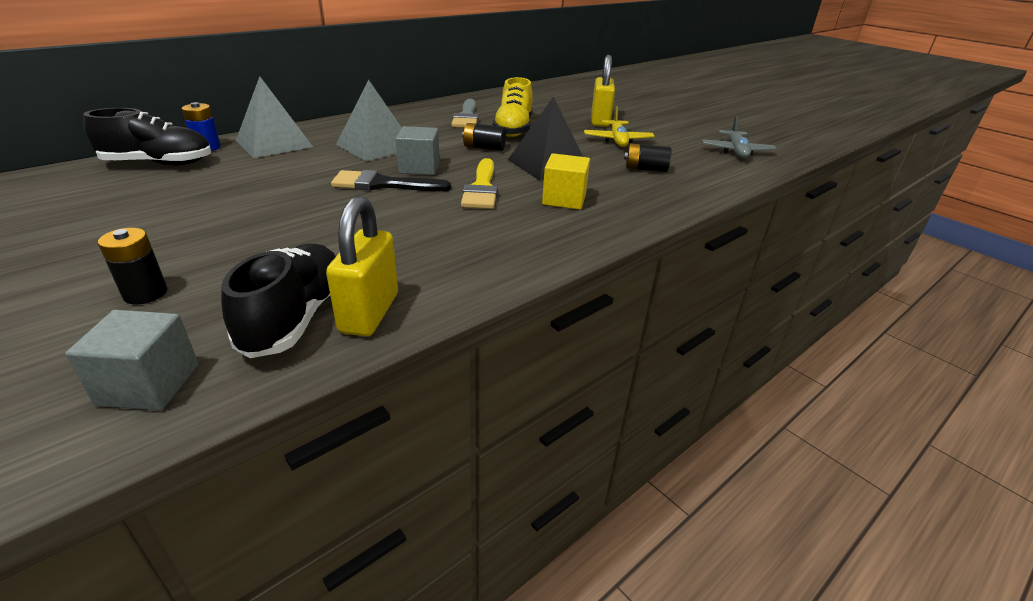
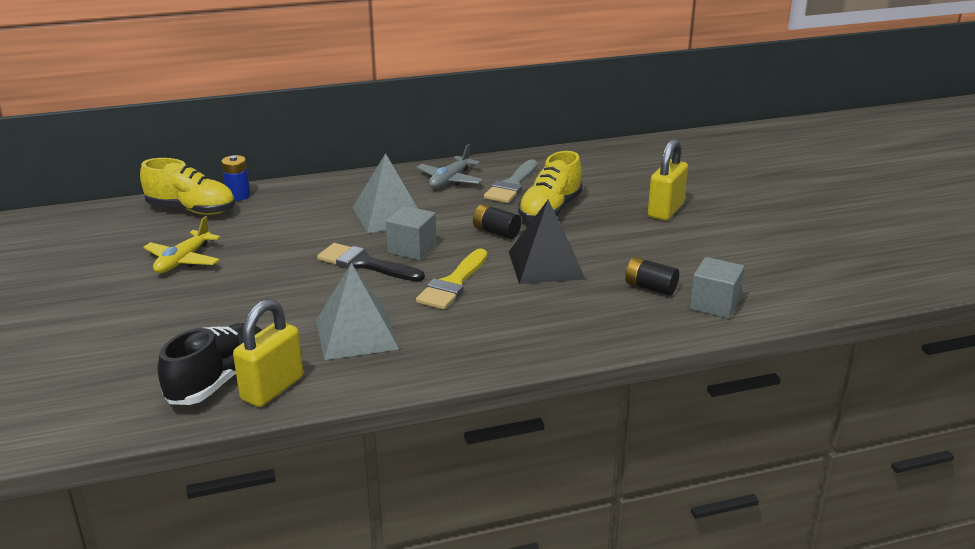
camera: 25 degrees right, 5 degrees down
(145, 293) = (131, 338): black battery -> none
(149, 384) = (107, 407): grey cube -> grey cube (714, 304)
(159, 163) = (191, 210): black shoe -> yellow shoe
(274, 143) = (297, 198): grey pyramid -> grey pyramid (356, 334)
(564, 199) = (524, 311): yellow cube -> none
(617, 140) = (658, 242): yellow plane -> yellow plane (183, 260)
(736, 151) = (793, 280): grey plane -> grey plane (450, 180)

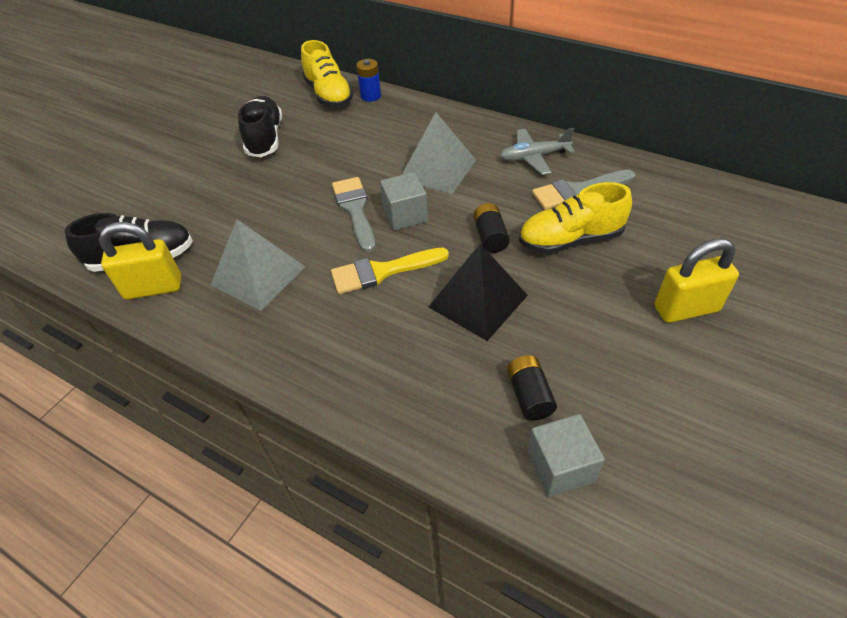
camera: 50 degrees right, 20 degrees up
(183, 260) = (265, 138): yellow plane -> black shoe
(365, 264) = (355, 210): black brush -> grey brush

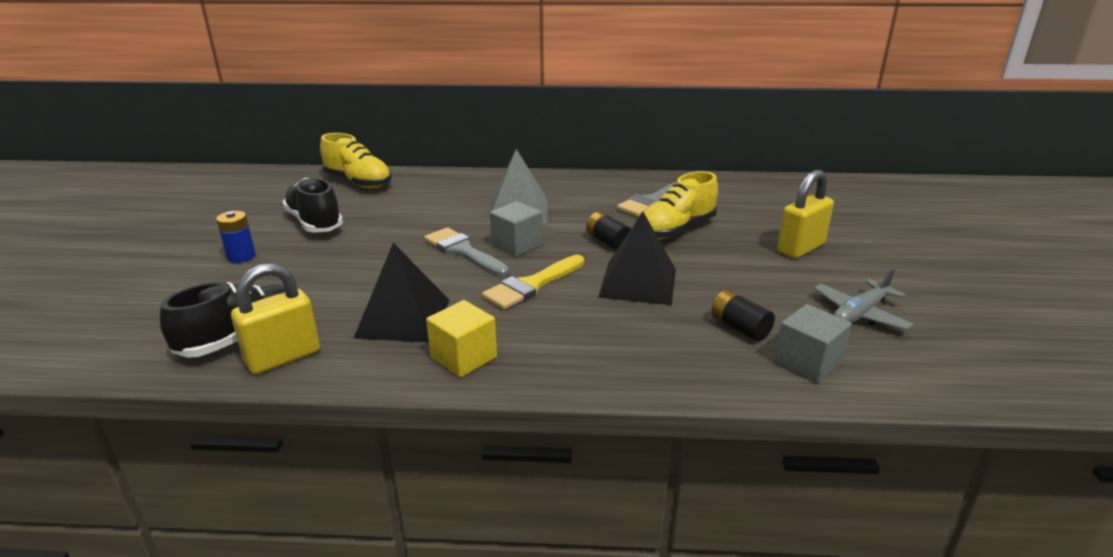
camera: 30 degrees left, 20 degrees down
(258, 275) = (403, 318): grey pyramid -> black pyramid
(272, 337) = (464, 357): none -> yellow cube
(371, 96) = (404, 176): blue battery -> blue battery (241, 256)
(534, 157) = (596, 188): grey plane -> grey plane (860, 314)

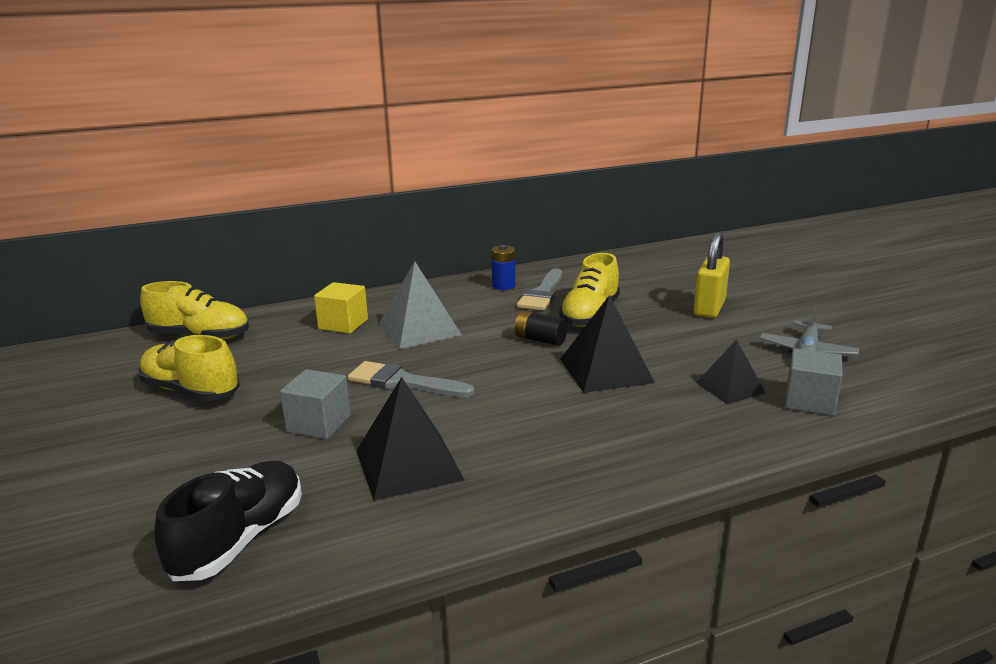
camera: 25 degrees left, 5 degrees down
(241, 256) = (132, 451): blue battery -> blue battery (503, 286)
(283, 357) = (311, 545): yellow padlock -> none
(315, 222) = (191, 391): black shoe -> yellow shoe
(464, 357) = (514, 484): yellow cube -> yellow cube (343, 324)
(517, 245) = (452, 362): grey cube -> grey cube (319, 424)
(532, 285) = (509, 397): yellow brush -> none
(740, 328) = (730, 387): black battery -> black pyramid

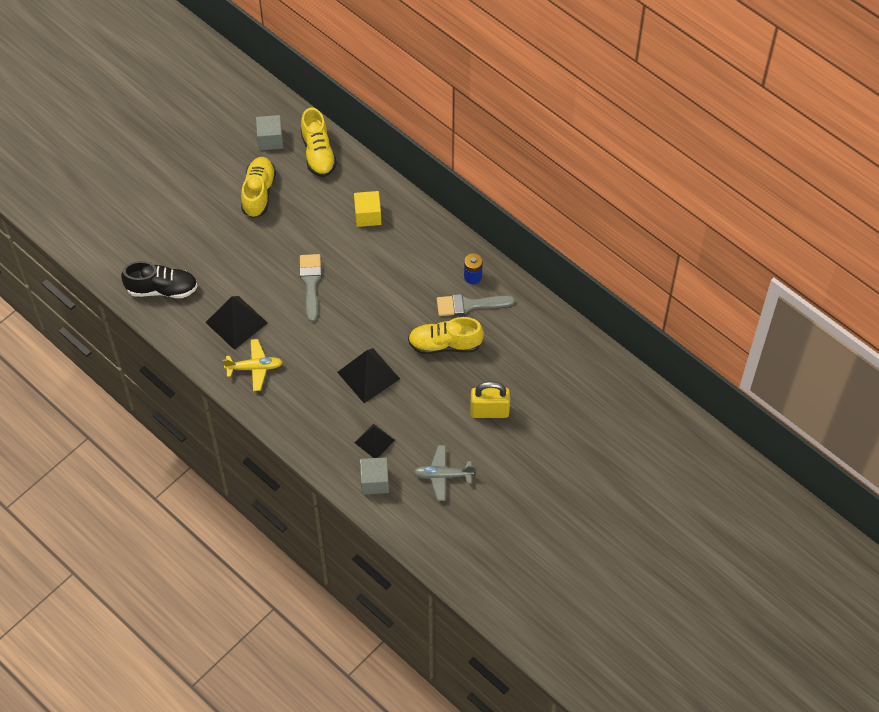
camera: 65 degrees right, 35 degrees up
(319, 424) = (254, 268): grey cube -> grey cube (270, 140)
(419, 329) = (379, 259): grey pyramid -> none
(521, 466) = (254, 368): none -> yellow plane
(540, 340) = (394, 329): black battery -> none

